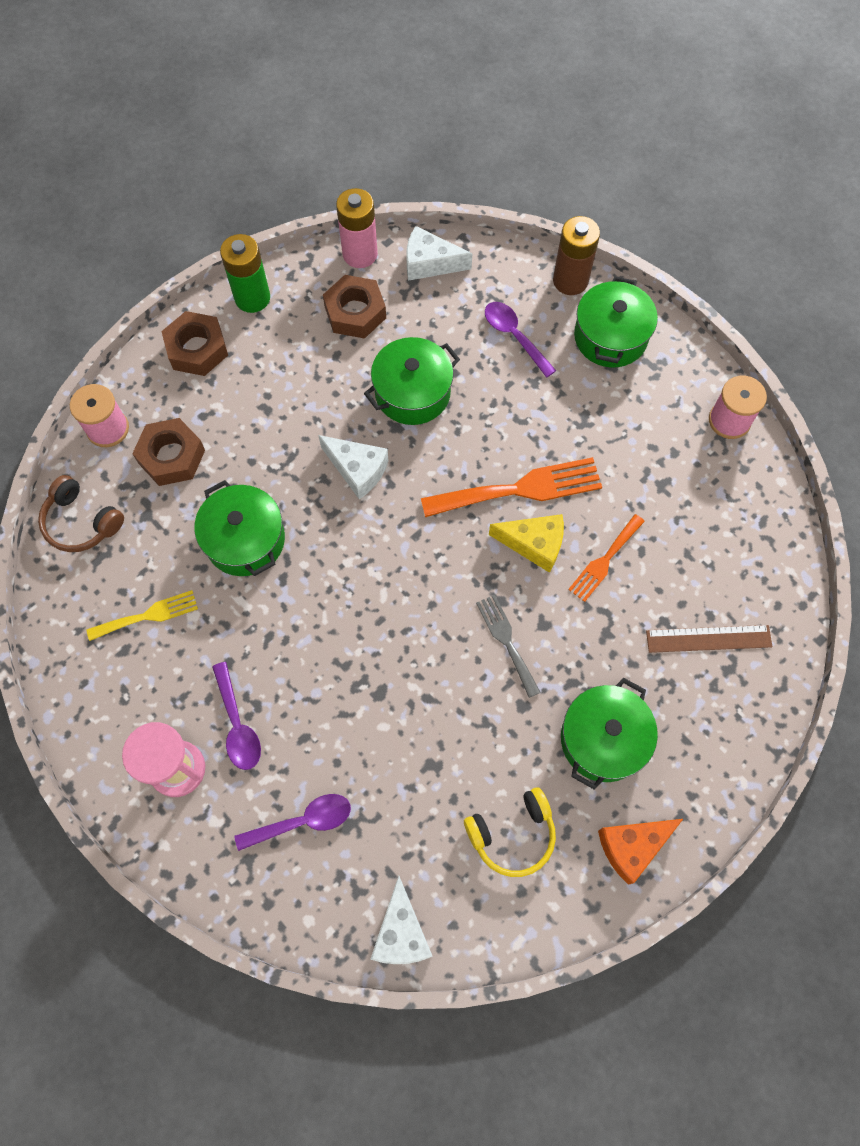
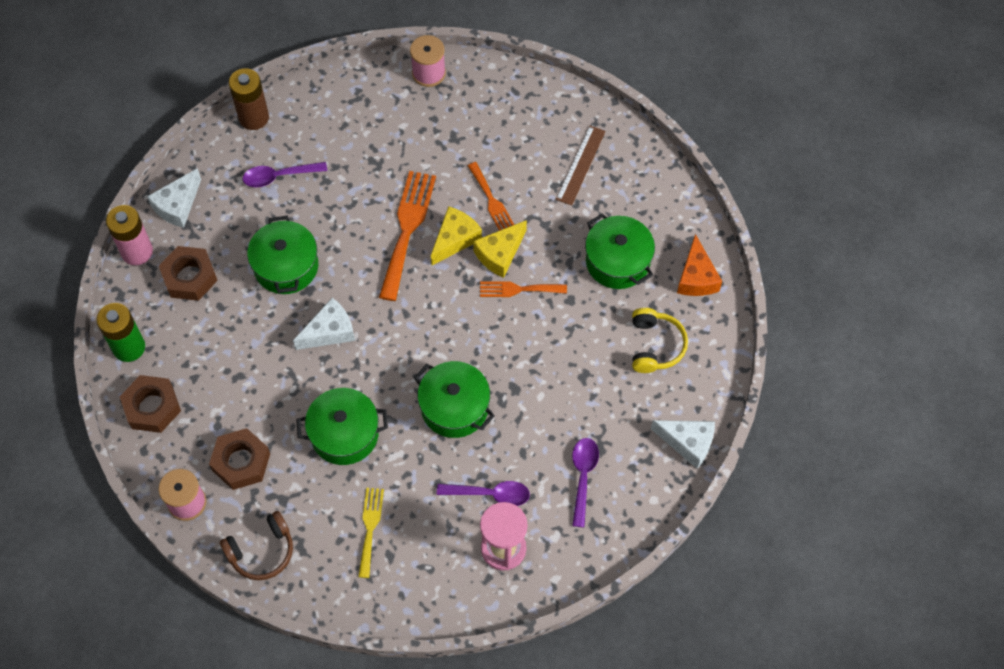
camera: 65 degrees left, 5 degrees down
(506, 641) = (518, 289): grey fork -> orange fork
(541, 600) = (500, 254): none -> yellow cheese
(610, 337) = (318, 114): green pot -> green pot (454, 407)

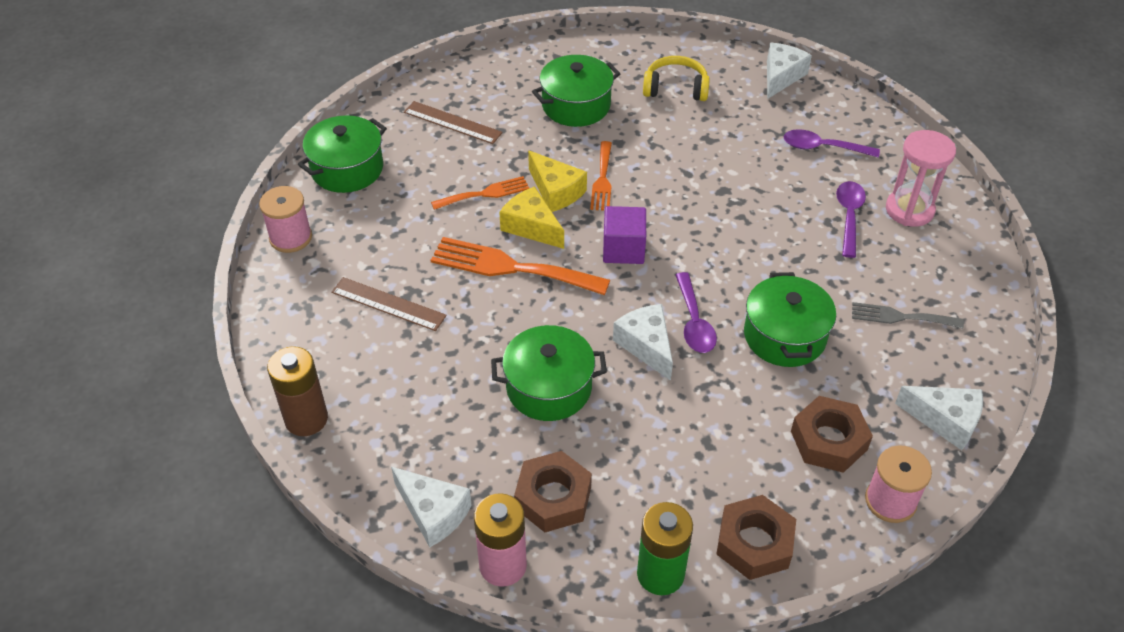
camera: 85 degrees left, 15 degrees down
(261, 551) = (945, 420): brown headphones -> white cheese
(279, 176) = (409, 392): purple spoon -> purple spoon (694, 322)
(363, 150) = (388, 304): none -> brown ruler
(370, 528) = (900, 317): yellow fork -> grey fork
(434, 310) = (623, 249): none -> purple cube
(454, 407) = (747, 238): green pot -> green pot (347, 169)
(696, 277) = (600, 56): orange cheese -> none

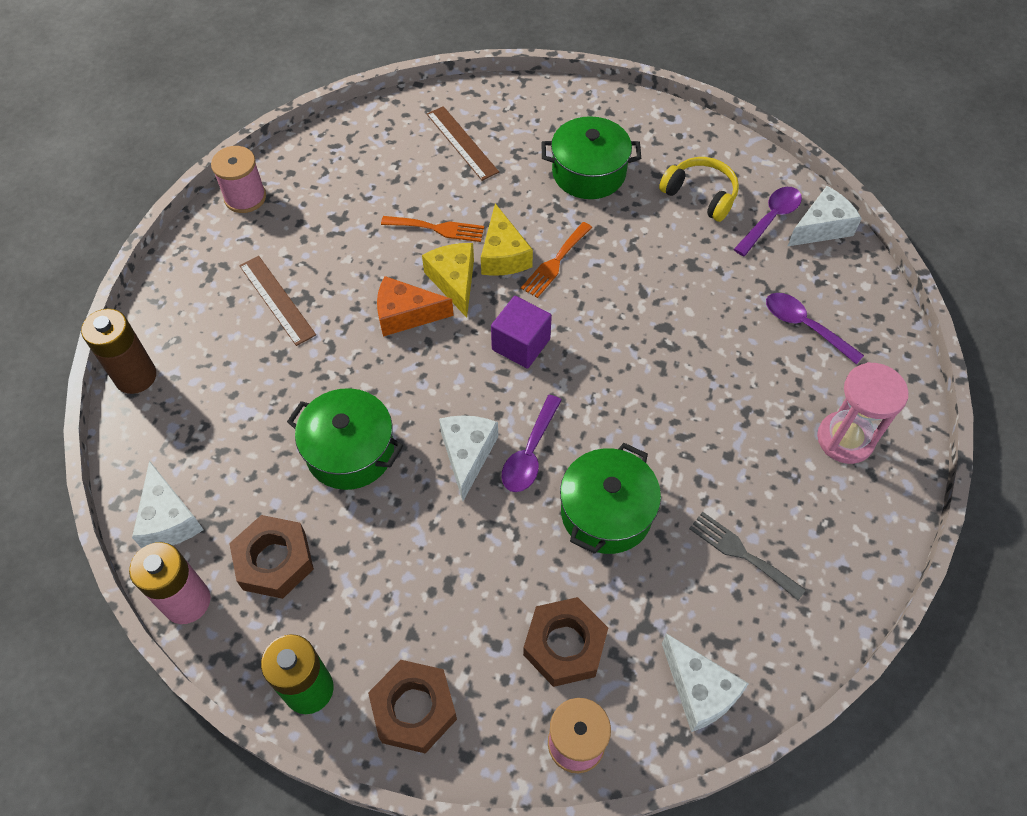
camera: 30 degrees right, 10 degrees up
(347, 169) = (338, 151): green pot -> none
(511, 267) = (406, 314): orange fork -> orange cheese
(849, 216) = (773, 416): purple spoon -> purple spoon (770, 219)

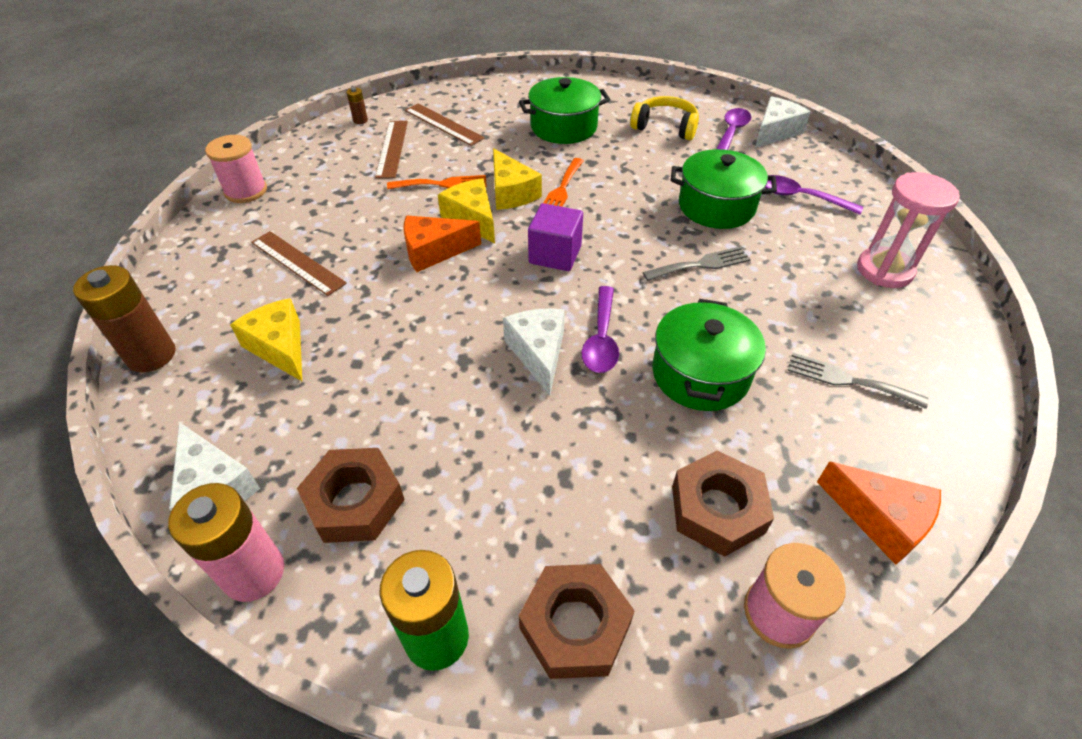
camera: 15 degrees left, 10 degrees down
(244, 394) = (280, 347): none -> yellow cheese
(350, 451) = (412, 375): green pot -> green pot (716, 206)
(377, 120) = (360, 120): none -> brown battery
(400, 168) = (392, 148): none -> brown ruler
(660, 389) = (701, 264): none -> grey fork
(699, 690) = (880, 519): white cheese -> orange cheese

